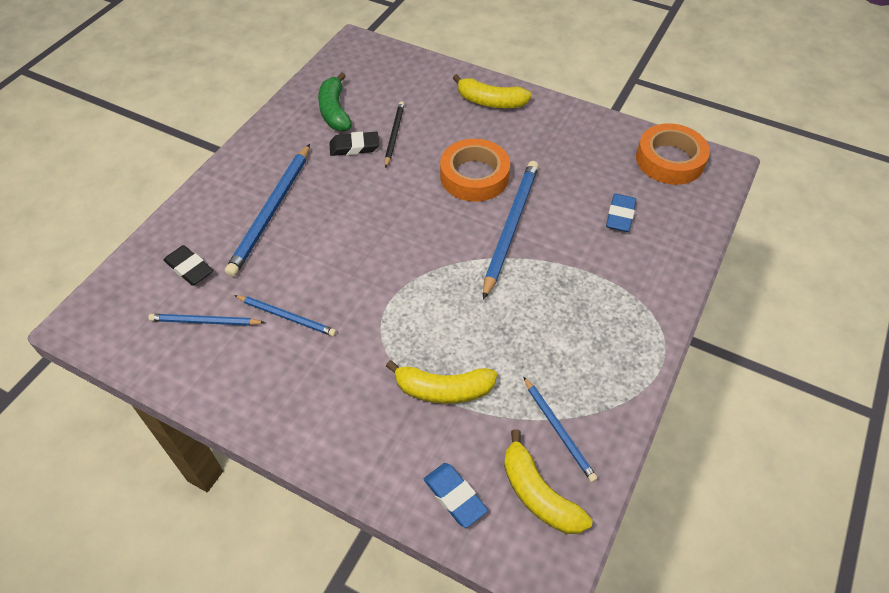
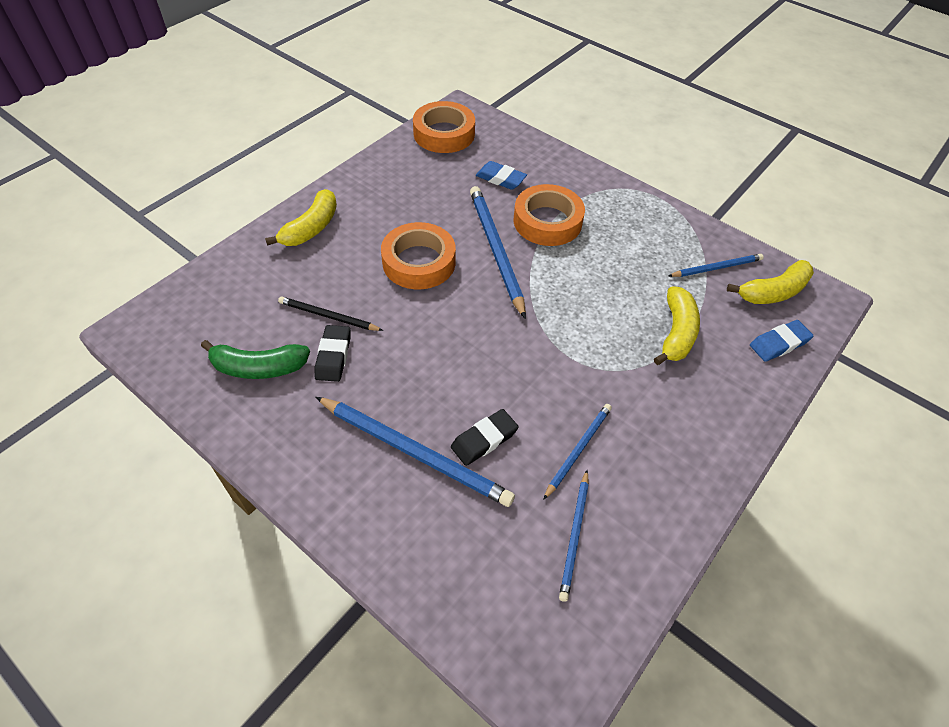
camera: 80 degrees left, 0 degrees up
(189, 268) = (487, 552): black eraser -> black eraser (484, 440)
(510, 227) = (496, 250): blue pencil -> blue pencil turned 45 degrees clockwise
(570, 263) = (547, 221): none -> orange tape

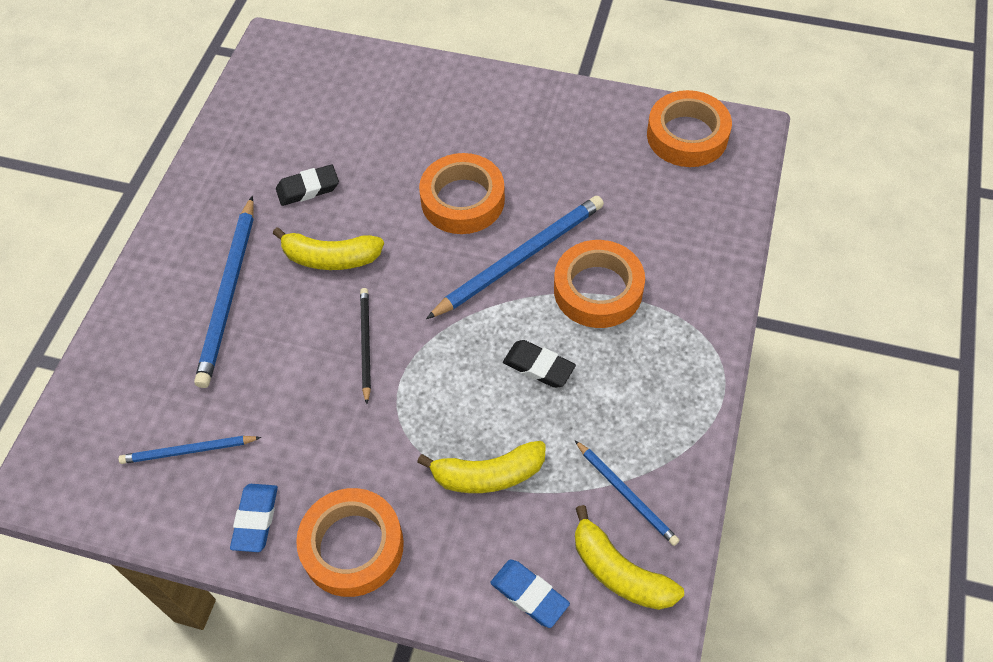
camera: 70 degrees right, 5 degrees up
(258, 367) = (271, 144): green banana -> none
(311, 228) = (459, 96): yellow banana -> yellow banana (330, 258)
(328, 316) = (353, 163): black pencil -> black pencil (365, 344)
(484, 440) = (264, 342): black eraser -> black eraser (538, 366)
(500, 179) = (643, 219): blue eraser -> blue eraser (255, 519)
(578, 450) = (284, 424): blue pencil -> none
(711, 436) = (352, 546): none -> orange tape

